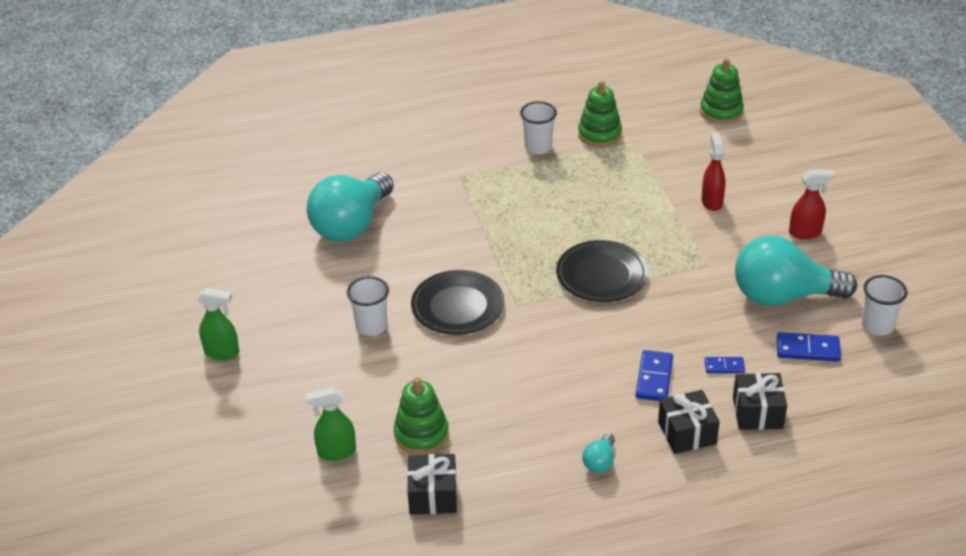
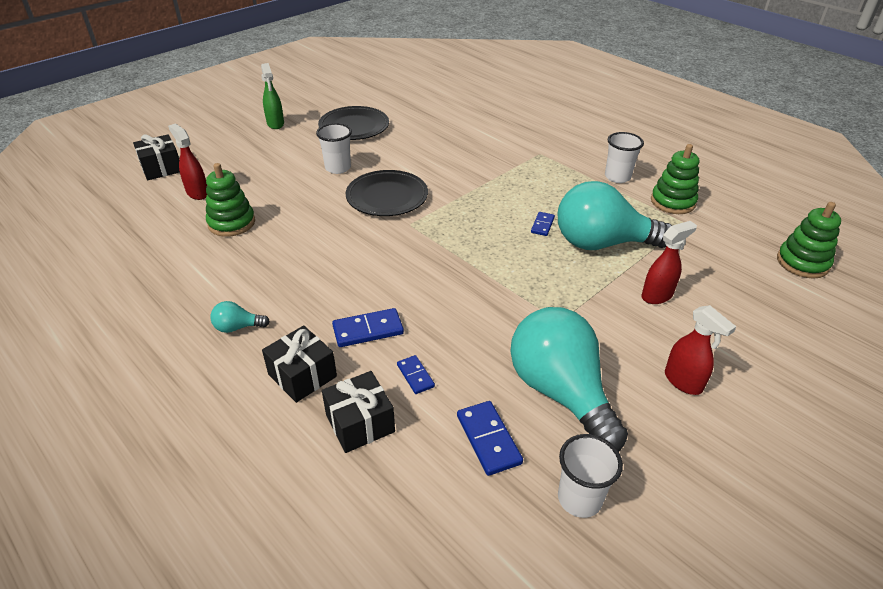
camera: 60 degrees right, 0 degrees up
(336, 452) = (197, 193): green spray bottle -> red spray bottle
(351, 225) = (440, 128): turquoise light bulb -> turquoise light bulb (602, 243)
(433, 495) = (165, 248): black gift -> black gift (161, 168)
(579, 223) = (542, 225): none -> blue domino
(601, 275) = (485, 257): black plate -> black plate (354, 127)

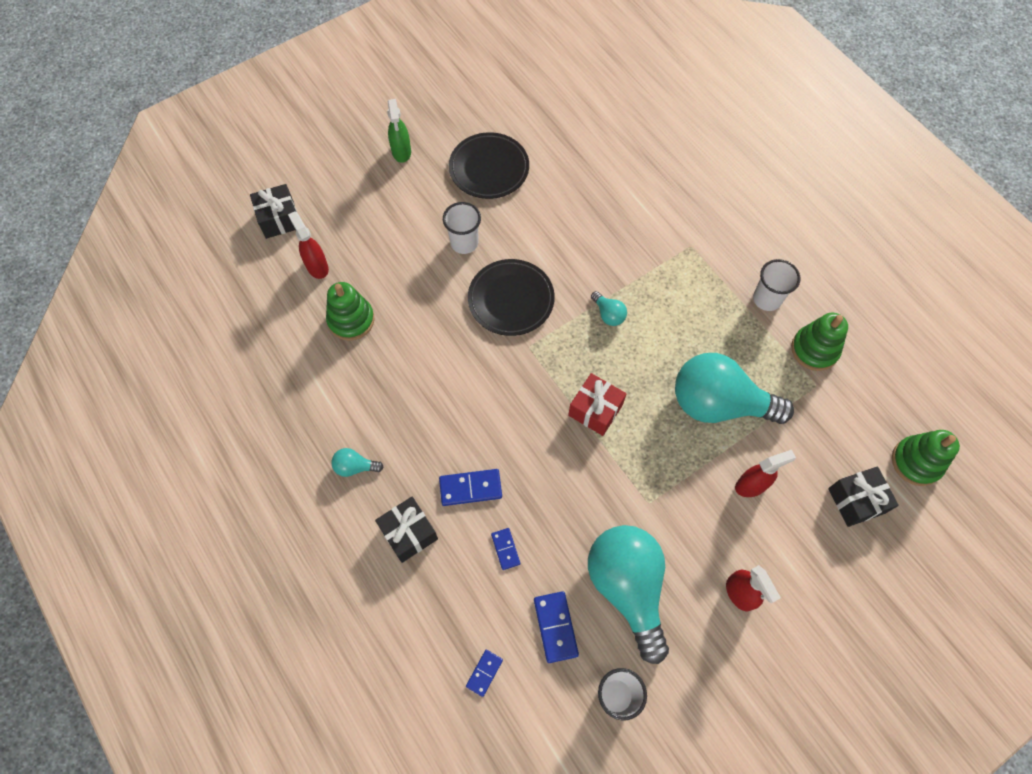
camera: 10 degrees right, 25 degrees up
(360, 423) = (452, 593): black gift -> black gift (856, 501)
(480, 198) = (608, 314): none -> turquoise light bulb
(485, 259) = (595, 410): none -> red gift
(542, 225) = (664, 367): blue domino -> blue domino (484, 673)

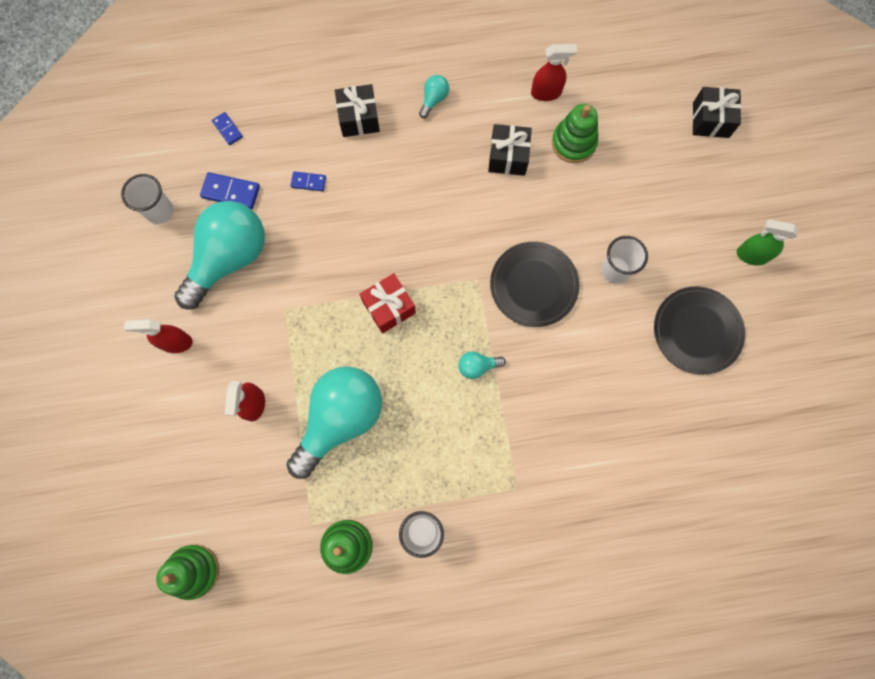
camera: 115 degrees right, 10 degrees up
(317, 266) = (643, 134): red spray bottle -> red spray bottle (546, 93)
(470, 488) = (371, 177): blue domino -> none
(627, 587) = (229, 258): turquoise light bulb -> turquoise light bulb turned 60 degrees counterclockwise
(856, 501) = (192, 489): black gift -> black gift (508, 157)

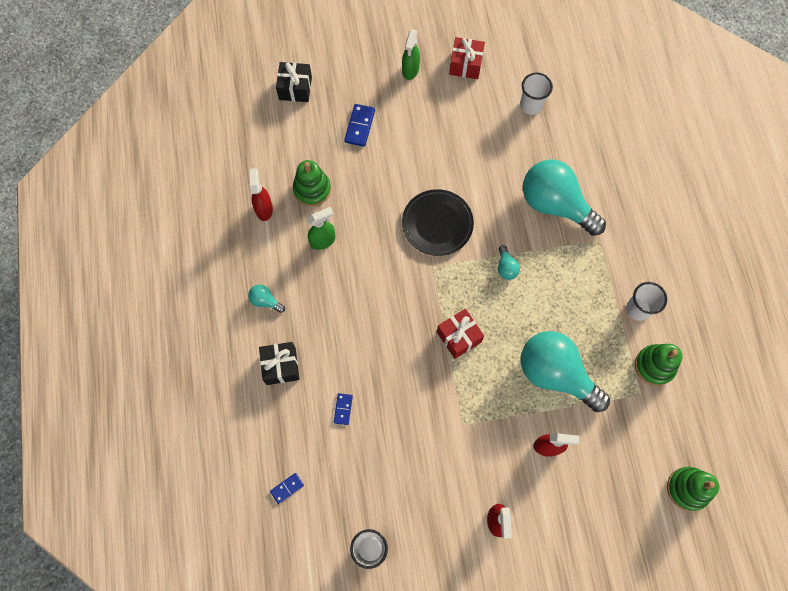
camera: 90 degrees left, 5 degrees down
(229, 258) = (416, 477): turquoise light bulb -> turquoise light bulb (555, 205)
(231, 192) = (351, 480): blue domino -> blue domino (359, 126)
(508, 157) = (323, 241): black gift -> green spray bottle
(615, 270) = (423, 164): white cup -> white cup (531, 105)
(697, 331) = (471, 111): black plate -> none
(767, 326) = (465, 65): none -> red gift

